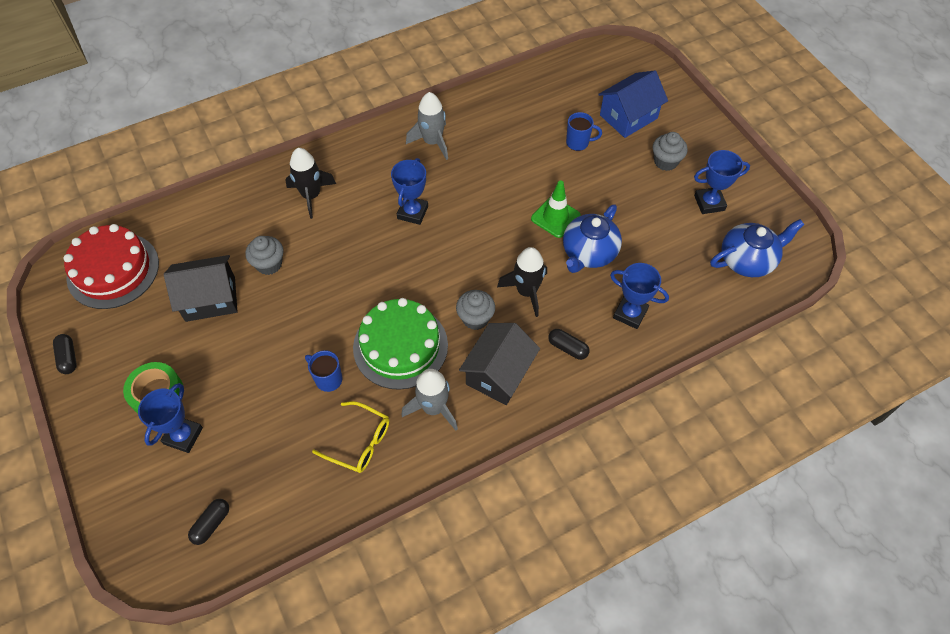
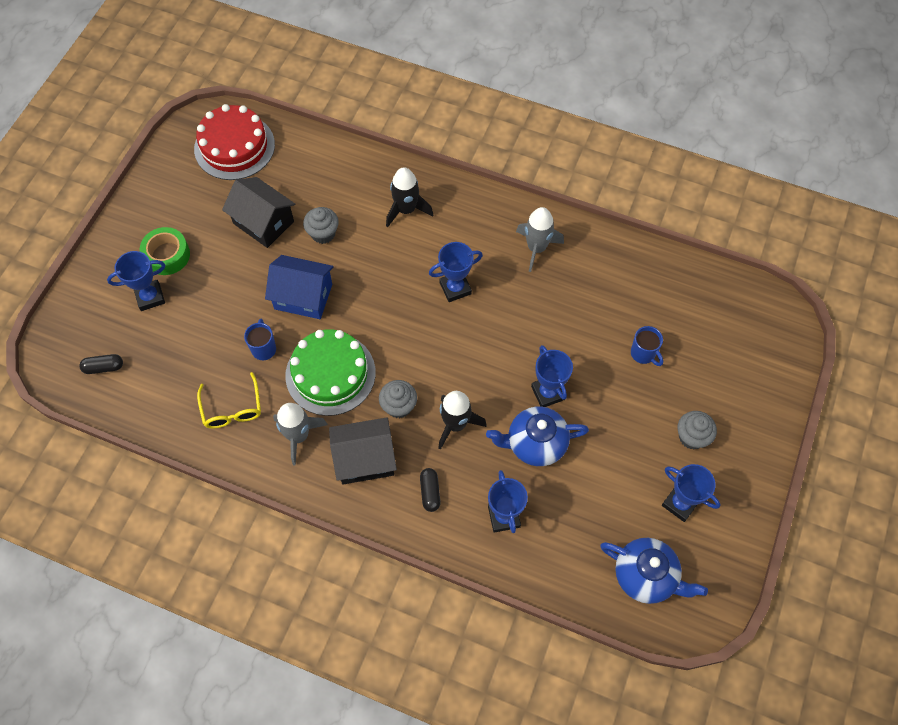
camera: 50 degrees right, 5 degrees up
(68, 358) = (150, 182): black capsule -> none
(555, 217) = (548, 393): green traffic cone -> blue trophy
(628, 117) = (713, 372): blue house -> blue house (303, 296)

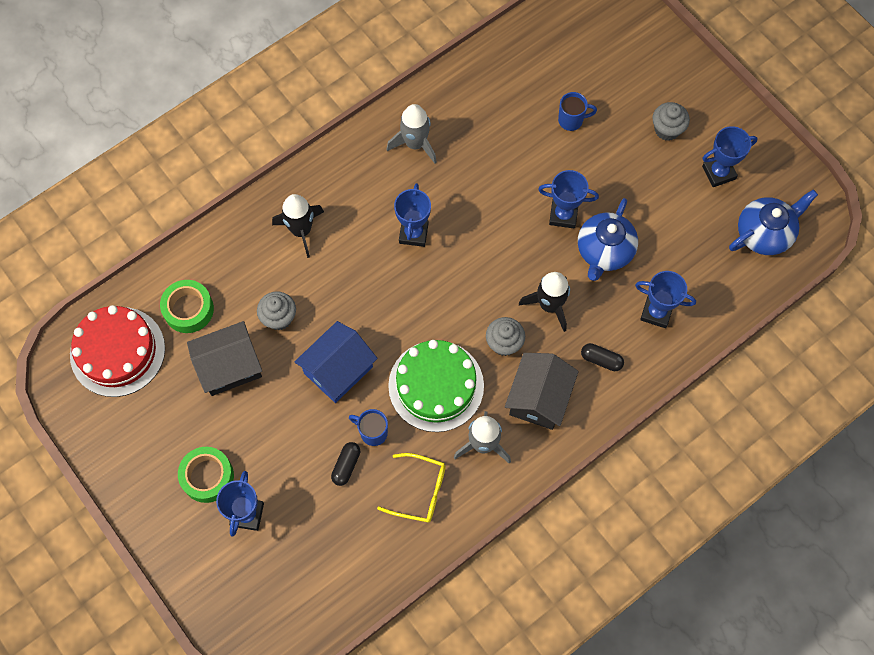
camera: 60 degrees left, 5 degrees up
(104, 367) = (301, 594): black capsule -> black capsule (346, 466)
(294, 172) = (188, 309): none -> green tape

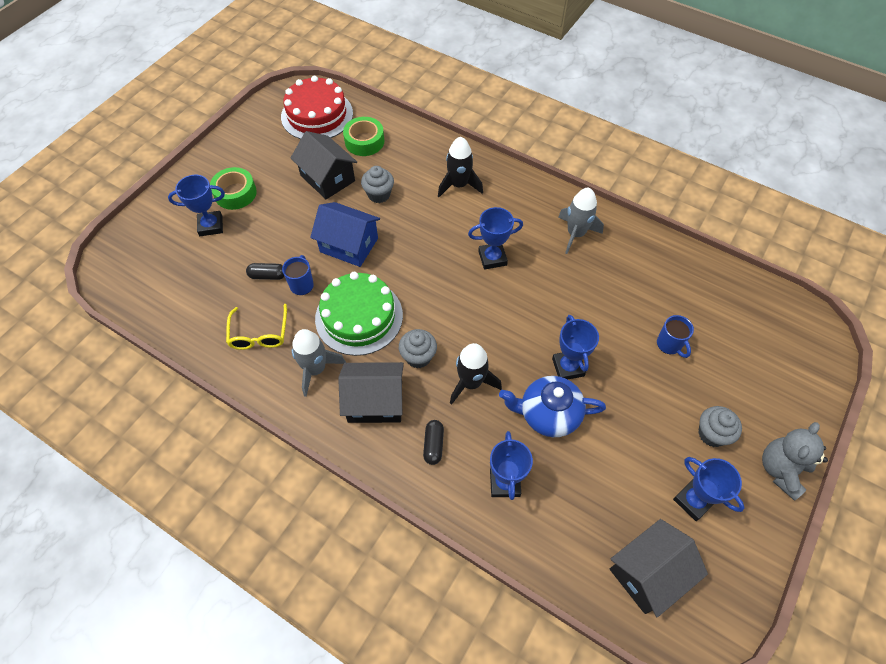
camera: 70 degrees right, 10 degrees down
(714, 95) = (781, 470): none -> grey teddy bear
(765, 233) = (648, 573): blue teapot -> black house

